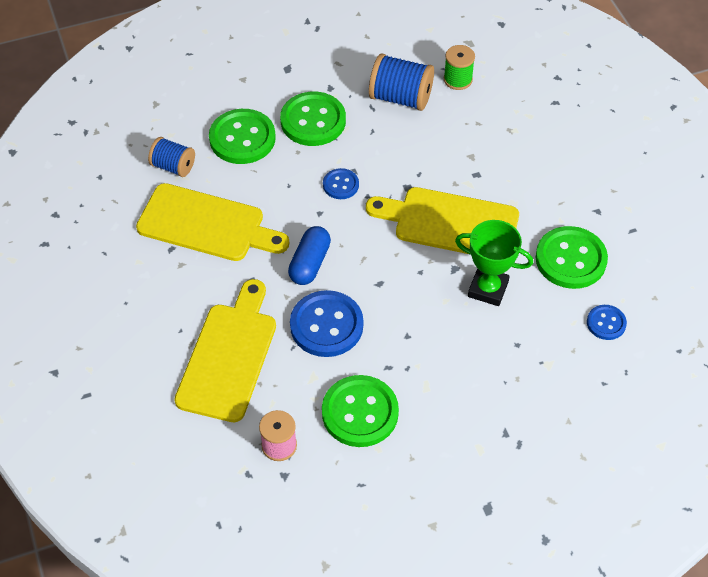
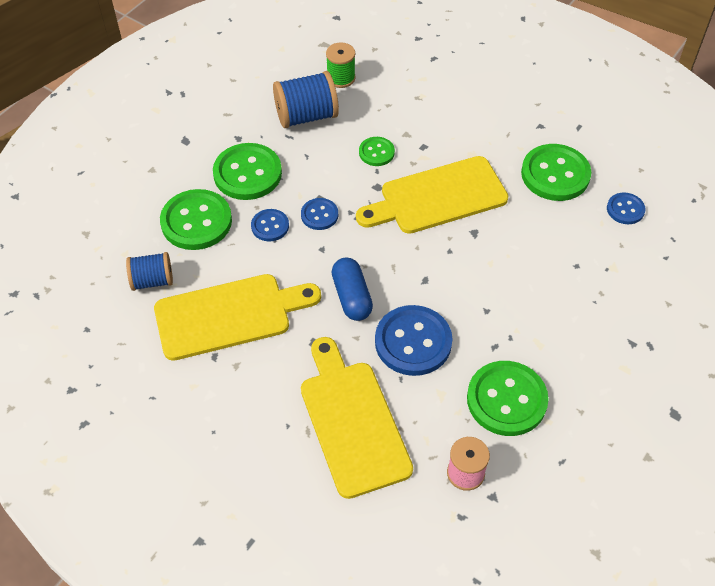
camera: 35 degrees left, 0 degrees up
(294, 172) = (270, 226): none -> blue button
(432, 158) = (376, 152): none -> green button
(488, 289) = (515, 234): green trophy -> none

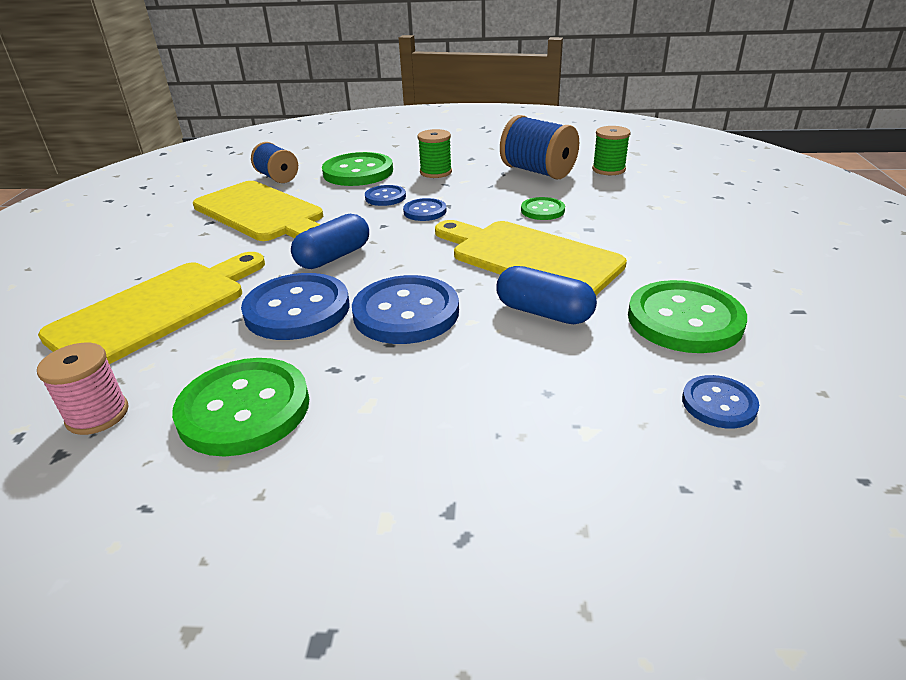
camera: 60 degrees right, 20 degrees down
(247, 173) = (436, 172): green button -> green spool
(458, 288) = (406, 313): none -> blue button
(506, 226) = (543, 312): none -> blue capsule

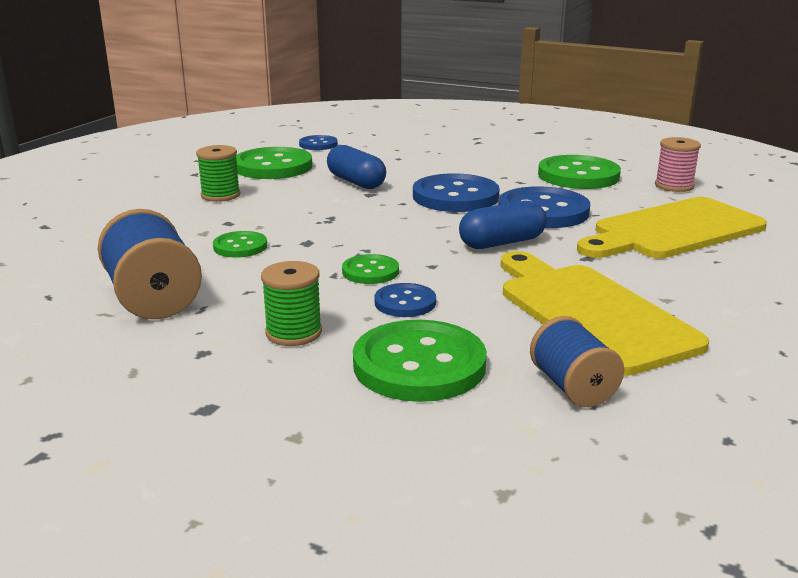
camera: 160 degrees left, 10 degrees down
(425, 211) = (370, 271): blue button -> green button
(529, 257) = (319, 211): yellow cutting board -> none
(608, 169) = (64, 281): green spool -> green spool (220, 195)

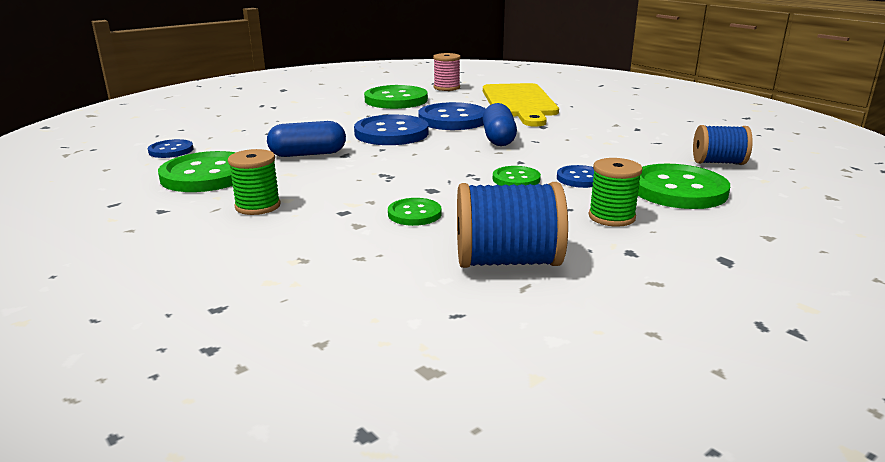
camera: 65 degrees left, 0 degrees up
(590, 313) = (625, 141): yellow cutting board -> none

